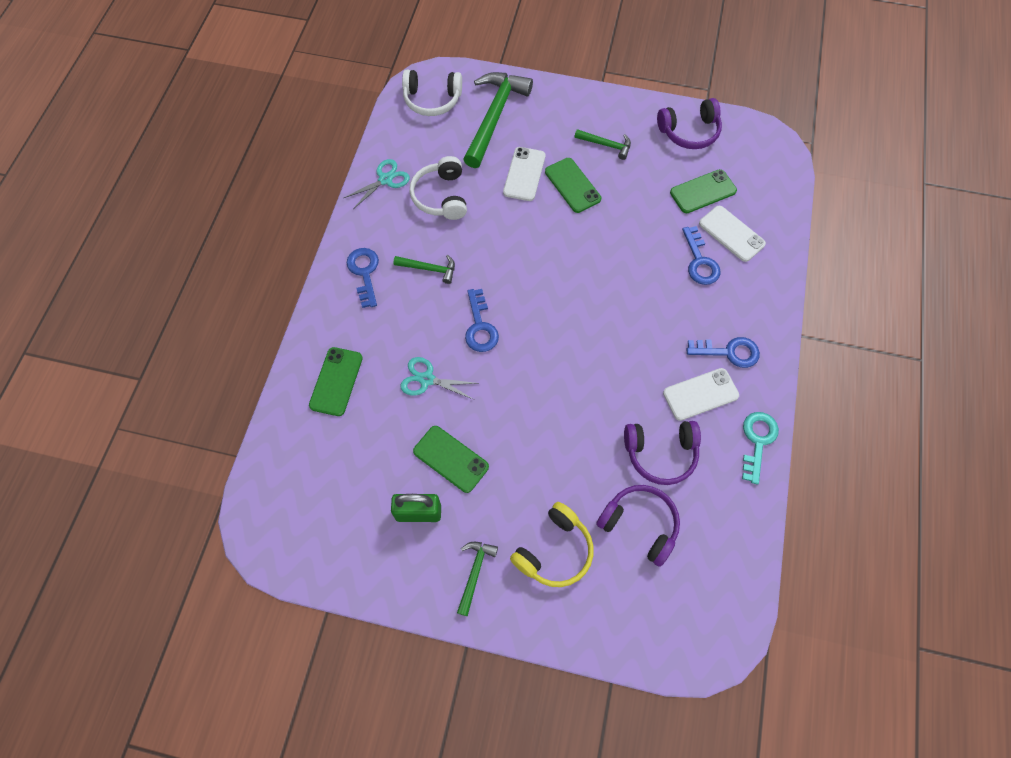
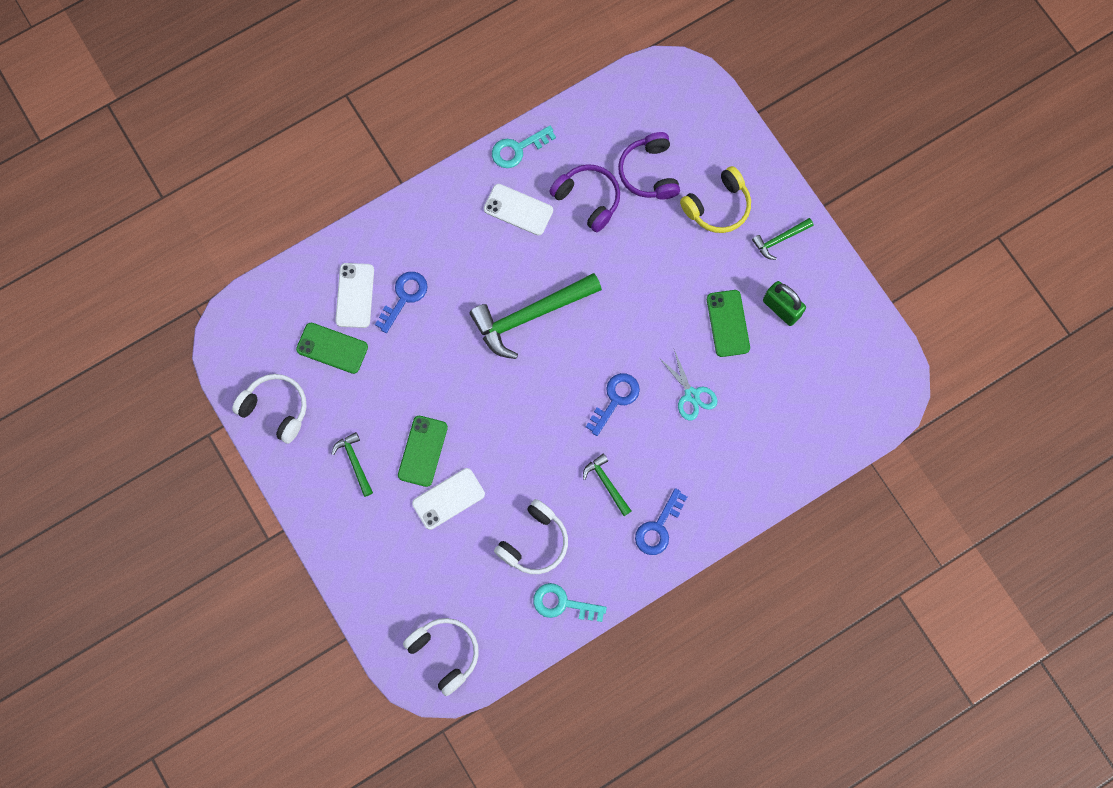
camera: 135 degrees left, 10 degrees up
(336, 381) = (757, 454): green phone -> none
(385, 179) = (563, 603): turquoise scissors -> turquoise key
(494, 117) = (412, 581): green hammer -> green hammer (530, 315)
(554, 551) = (718, 206): yellow headphones -> yellow headphones turned 150 degrees clockwise
(689, 132) = (276, 409): purple headphones -> white headphones
(728, 352) = (465, 218): blue key -> none

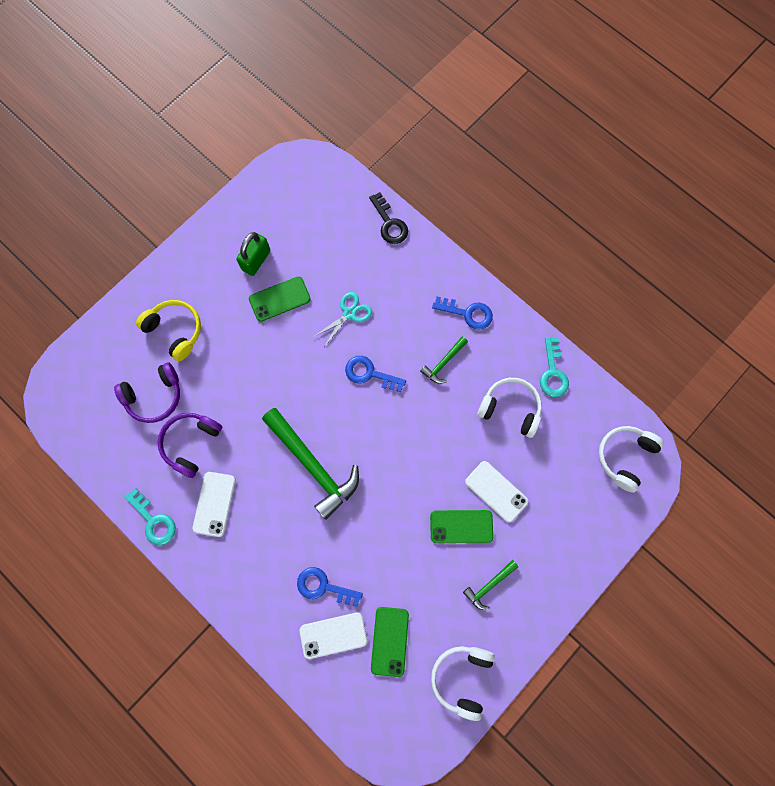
camera: 105 degrees left, 0 degrees up
(780, 239) = (195, 274): green hammer -> none
(793, 468) = (389, 223): none -> black key

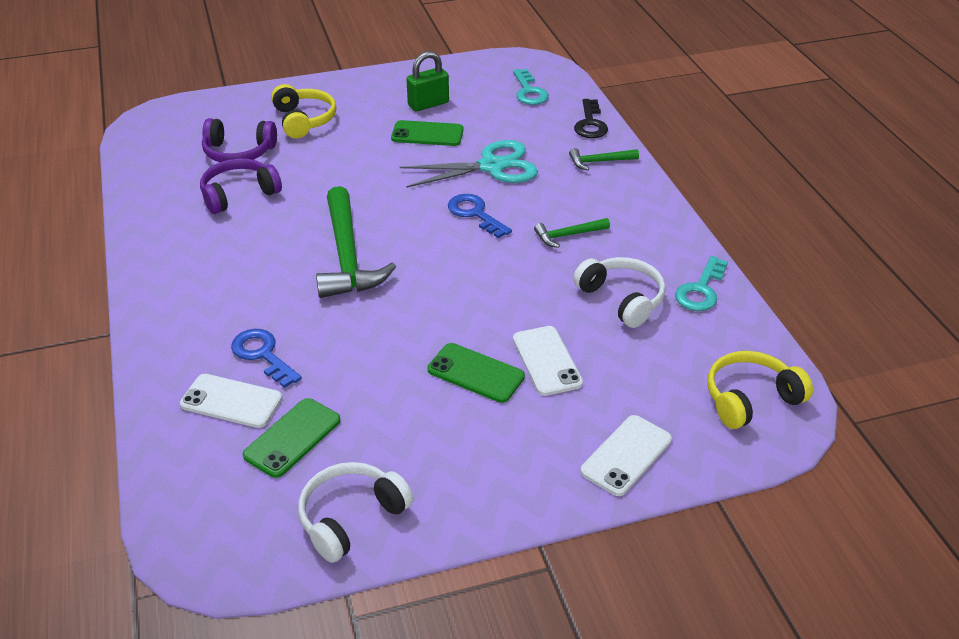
camera: 30 degrees right, 35 degrees down
(153, 520) = (142, 232): turquoise key -> turquoise key (529, 91)
(214, 504) = (215, 244): white phone -> white phone (626, 455)
(349, 313) = (491, 166): turquoise scissors -> turquoise scissors, size x1.68
(467, 313) = (627, 210): blue key -> none
(489, 585) = (466, 442): green hammer -> green hammer (599, 162)
(625, 457) = (750, 399): white headphones -> yellow headphones

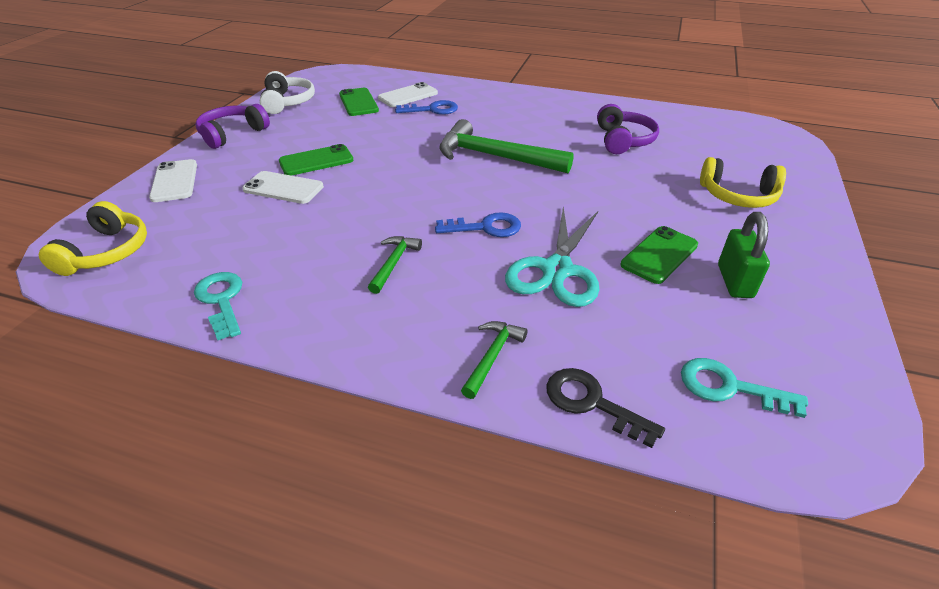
camera: 125 degrees right, 0 degrees up
(238, 152) = (693, 154): purple headphones -> purple headphones (232, 134)
(622, 299) = (282, 249): white headphones -> none

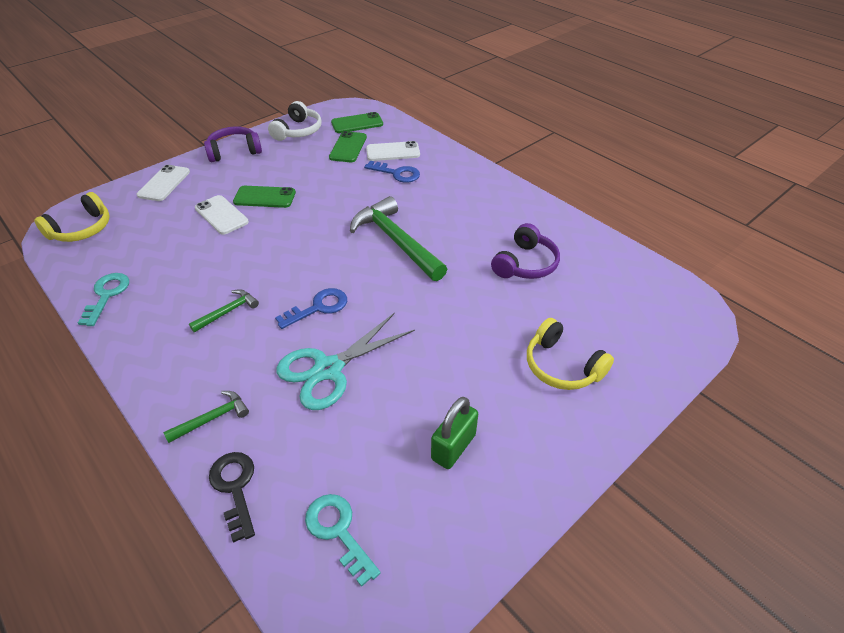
camera: 30 degrees right, 5 degrees up
(485, 227) = (318, 307): blue key -> blue key turned 60 degrees counterclockwise
(659, 255) = (421, 393): green phone -> green phone (357, 123)

